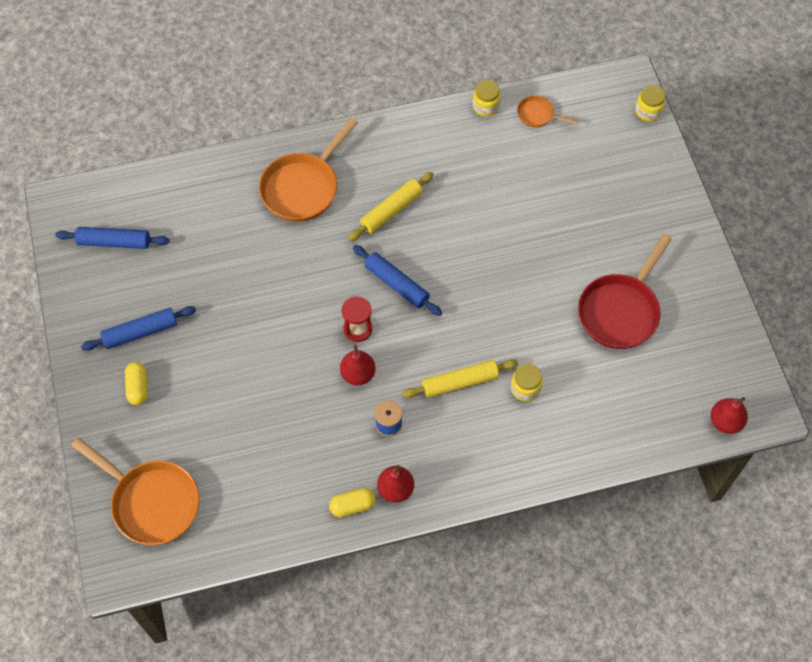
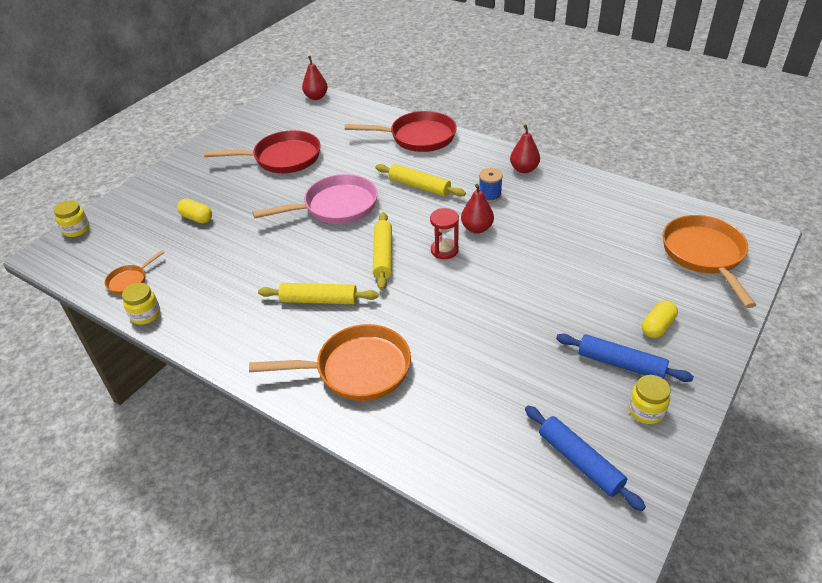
camera: 130 degrees left, 20 degrees down
(353, 505) = (559, 177): yellow capsule -> yellow capsule (196, 218)
(396, 284) = (383, 255): blue rolling pin -> yellow rolling pin
(496, 298) = (336, 207): none -> pink pan
(525, 388) = (387, 162): yellow jar -> yellow jar (646, 411)
(538, 115) = (129, 281): orange pan -> orange pan turned 60 degrees clockwise
(543, 449) = (418, 137): none -> red pan

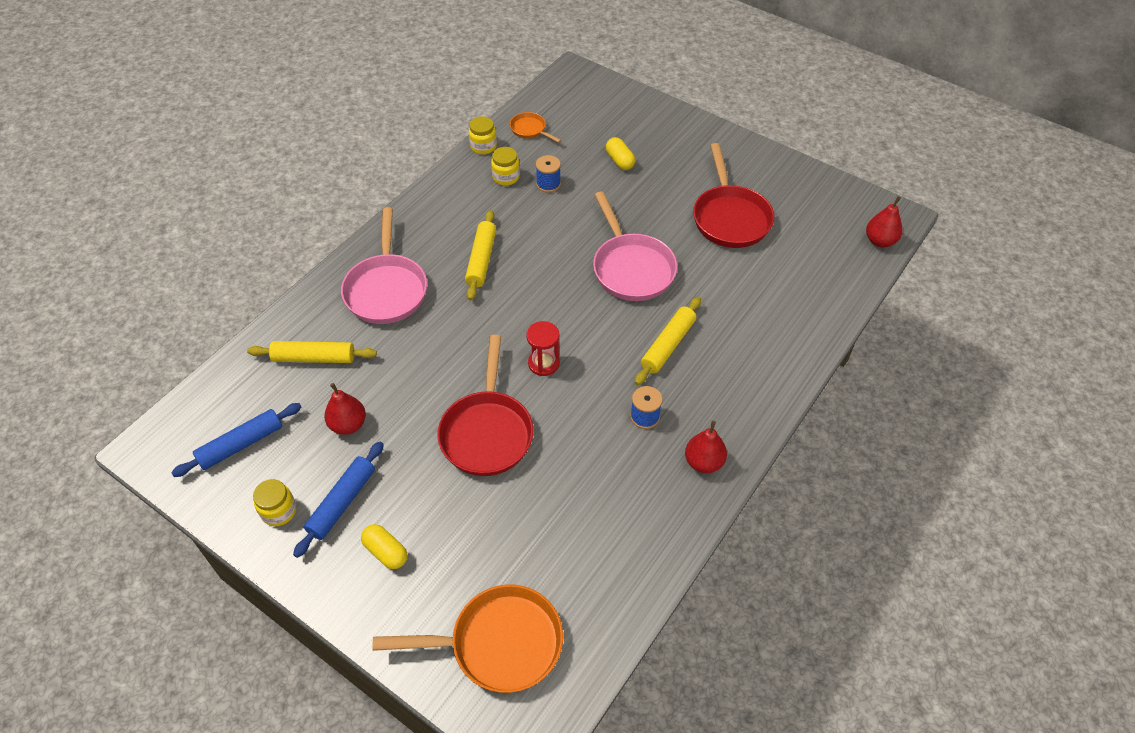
camera: 90 degrees right, 10 degrees up
(76, 229) = (608, 84): yellow jar -> yellow jar (506, 177)
(196, 218) = (619, 161): yellow capsule -> yellow capsule turned 60 degrees counterclockwise
(218, 262) = (548, 184): none -> blue spool
(357, 369) = (386, 289): orange pan -> pink pan
(383, 255) = (541, 309): yellow rolling pin -> yellow rolling pin (314, 358)
(418, 137) = (782, 348): red pan -> red pan (487, 432)
(477, 228) = (579, 397): red pear -> red pear (348, 424)

